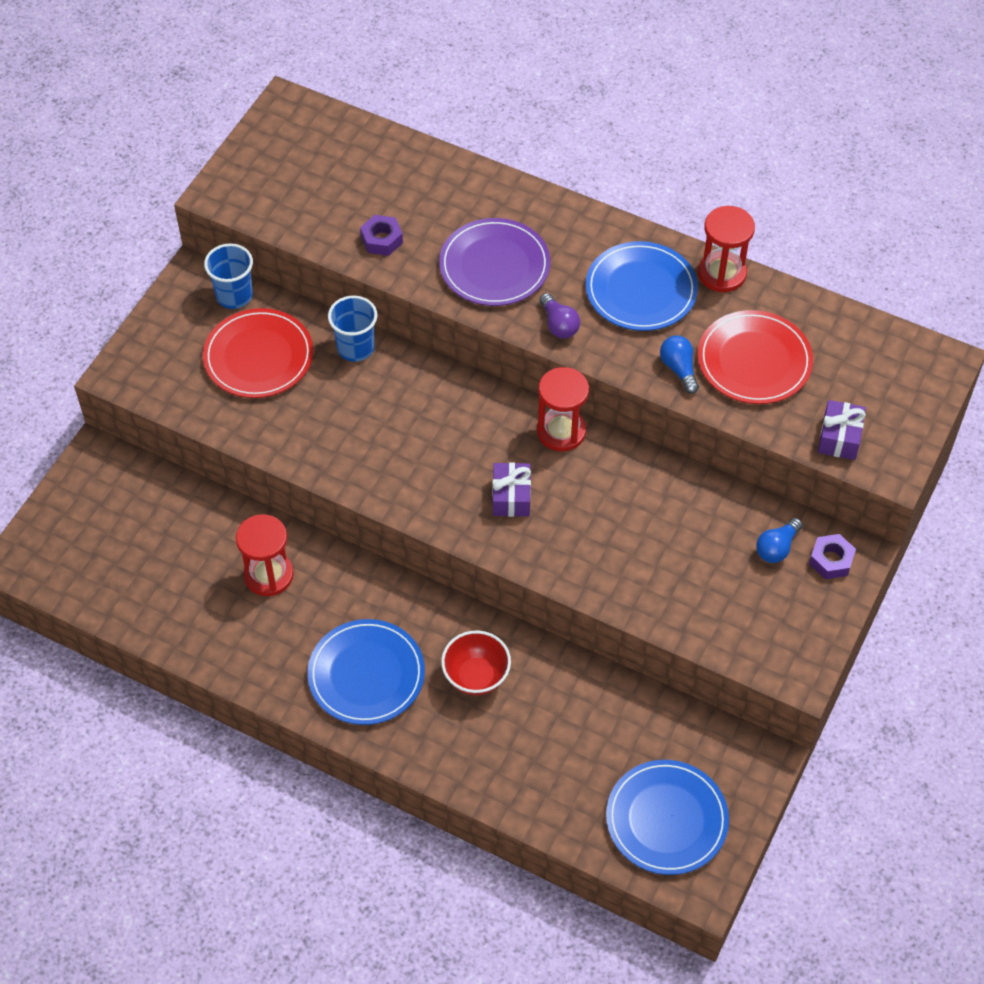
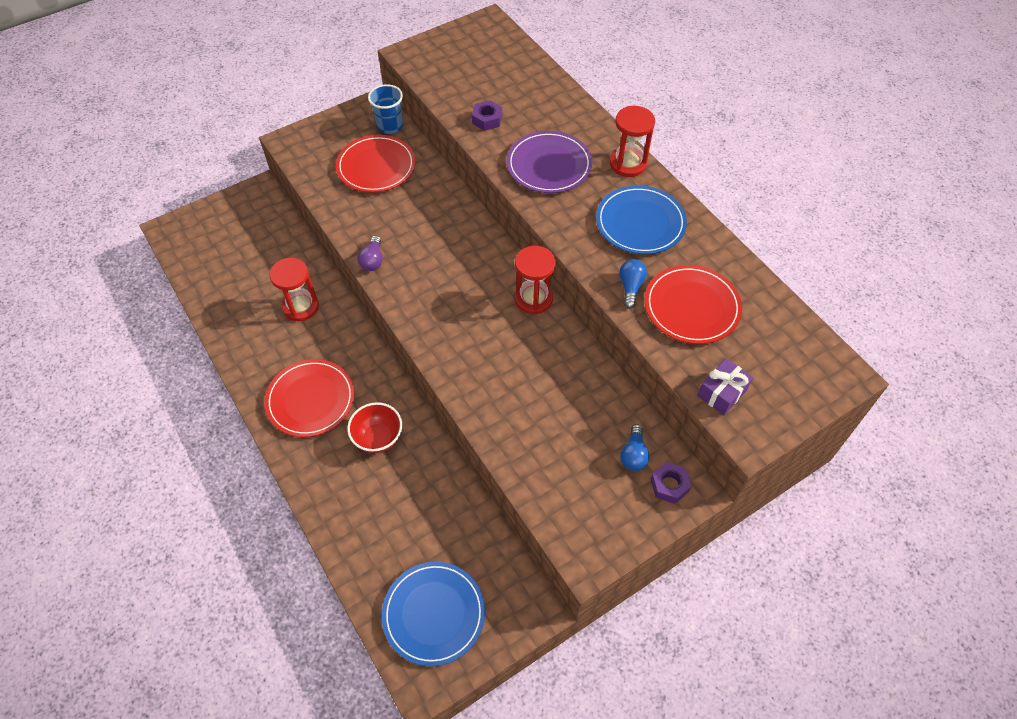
camera: 30 degrees right, 0 degrees up
(355, 348) = (439, 187): blue cup -> none
(366, 674) = (310, 400): blue plate -> red plate
(511, 497) = (468, 326): purple gift -> none
(558, 324) = (565, 220): purple light bulb -> purple light bulb (373, 260)
(722, 273) = (708, 237): red hourglass -> red hourglass (628, 164)
(777, 547) = (633, 454): blue light bulb -> blue light bulb turned 60 degrees counterclockwise

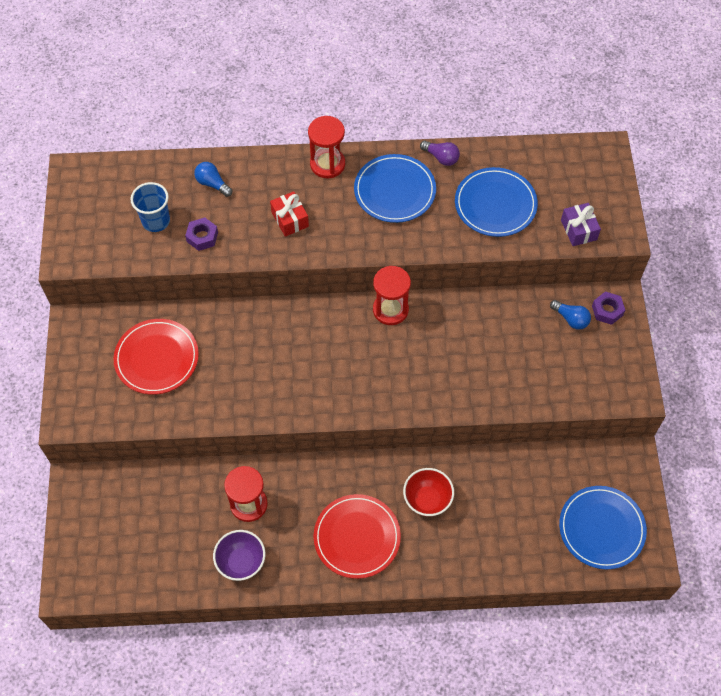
camera: 60 degrees left, 5 degrees up
(245, 327) = (241, 562): none -> purple bowl
(373, 260) = (269, 411): purple light bulb -> purple light bulb (441, 157)
(390, 126) = (111, 323): blue cup -> blue cup (156, 221)
(549, 165) = (290, 219): purple plate -> red gift
(630, 287) = (453, 233): blue light bulb -> blue light bulb (212, 184)
(691, 307) = (495, 204): red plate -> blue plate

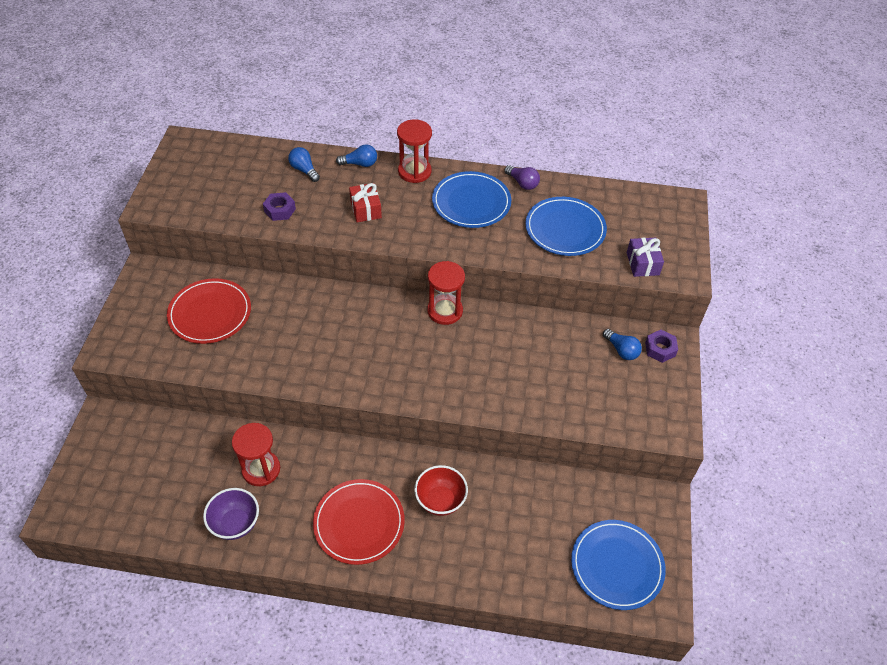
camera: 10 degrees right, 10 degrees down
(156, 221) = (242, 190): blue cup -> none
(268, 165) = (360, 164): none -> blue light bulb

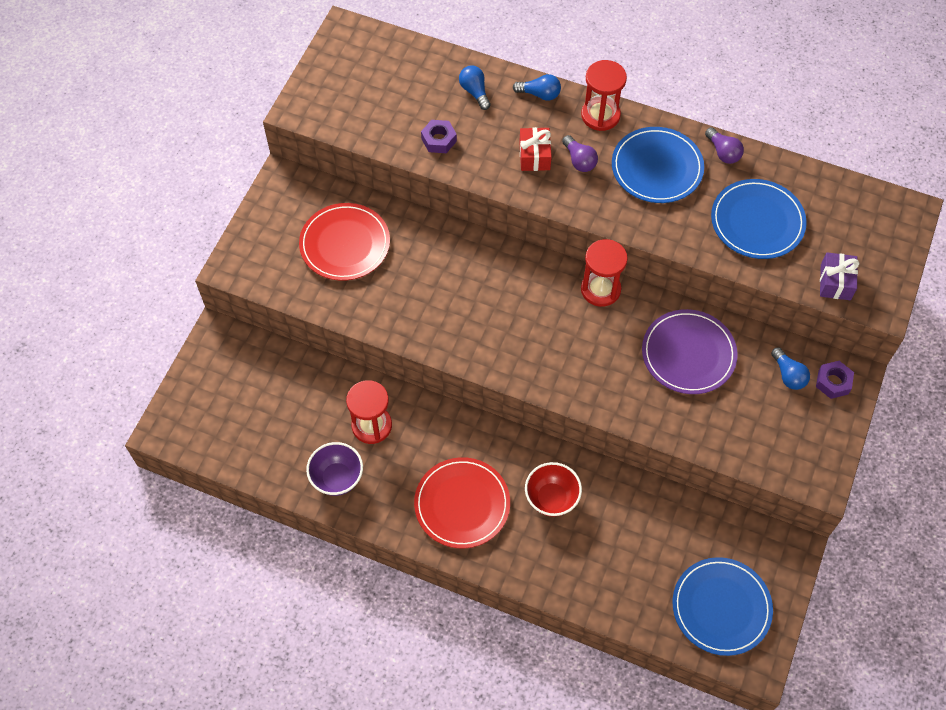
camera: 15 degrees right, 10 degrees up
(404, 207) = (579, 160): none -> purple light bulb
(533, 349) = (688, 354): none -> purple plate

